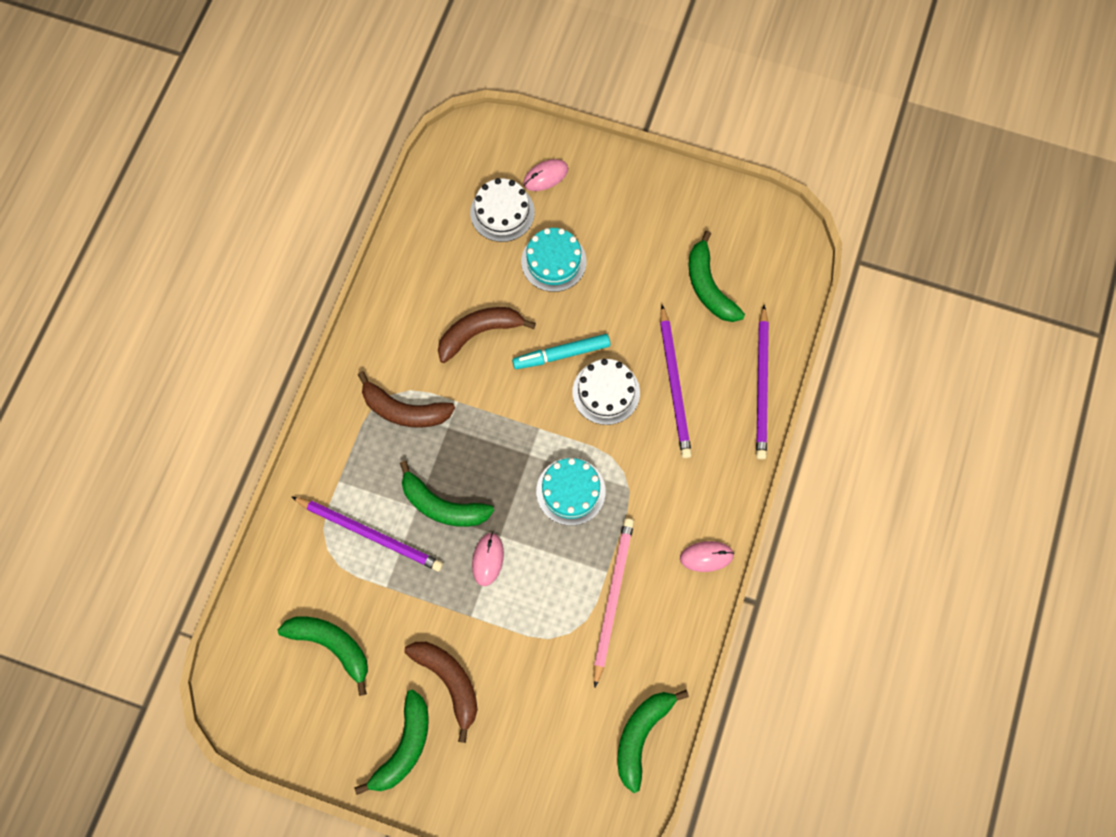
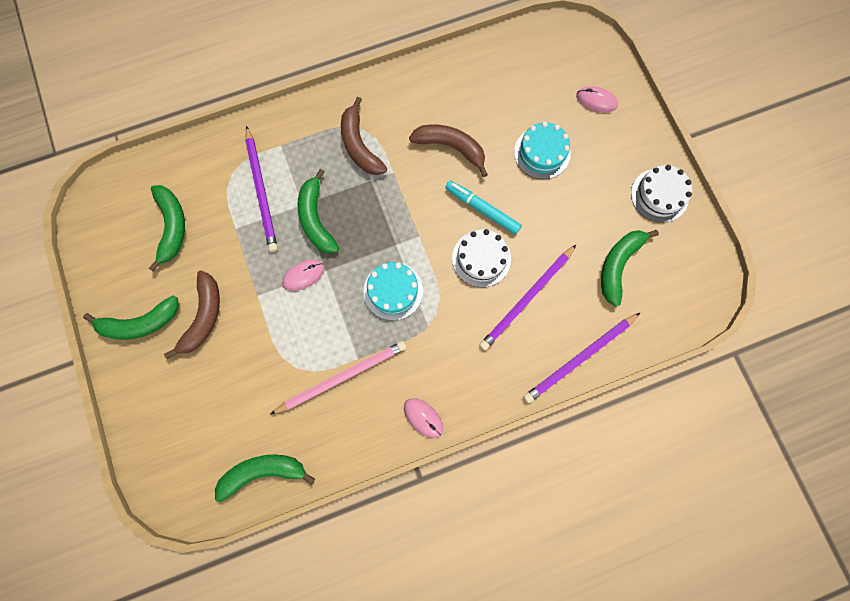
camera: 50 degrees right, 5 degrees up
(502, 212) = (546, 95): white cake -> white cake (659, 195)

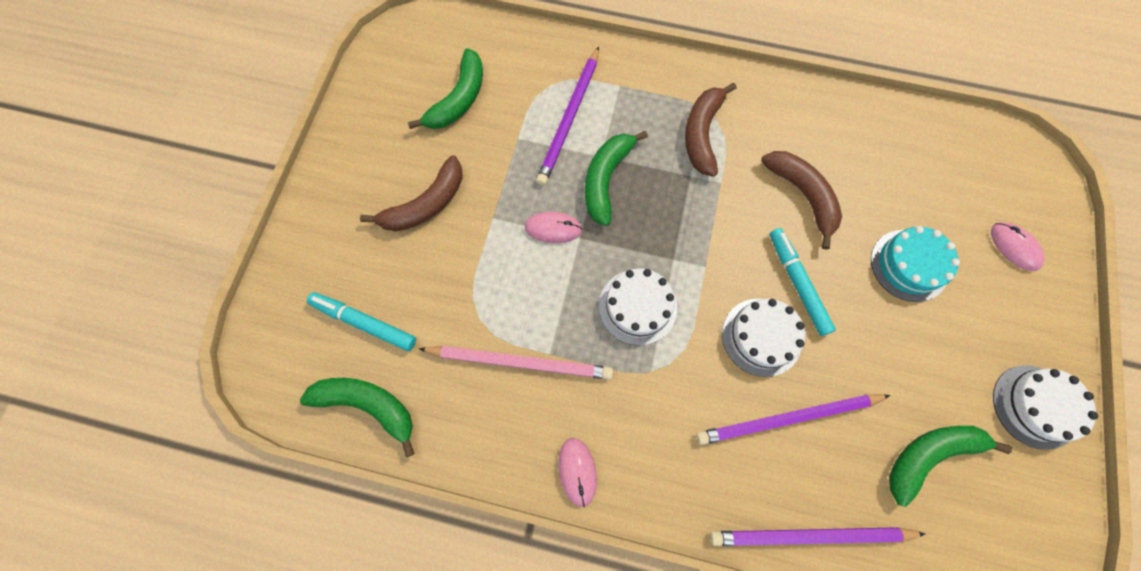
camera: 35 degrees right, 5 degrees down
(140, 323) = (363, 171): green banana -> none
(220, 423) = (364, 323): none -> turquoise marker
(393, 291) = (637, 307): turquoise cake -> white cake

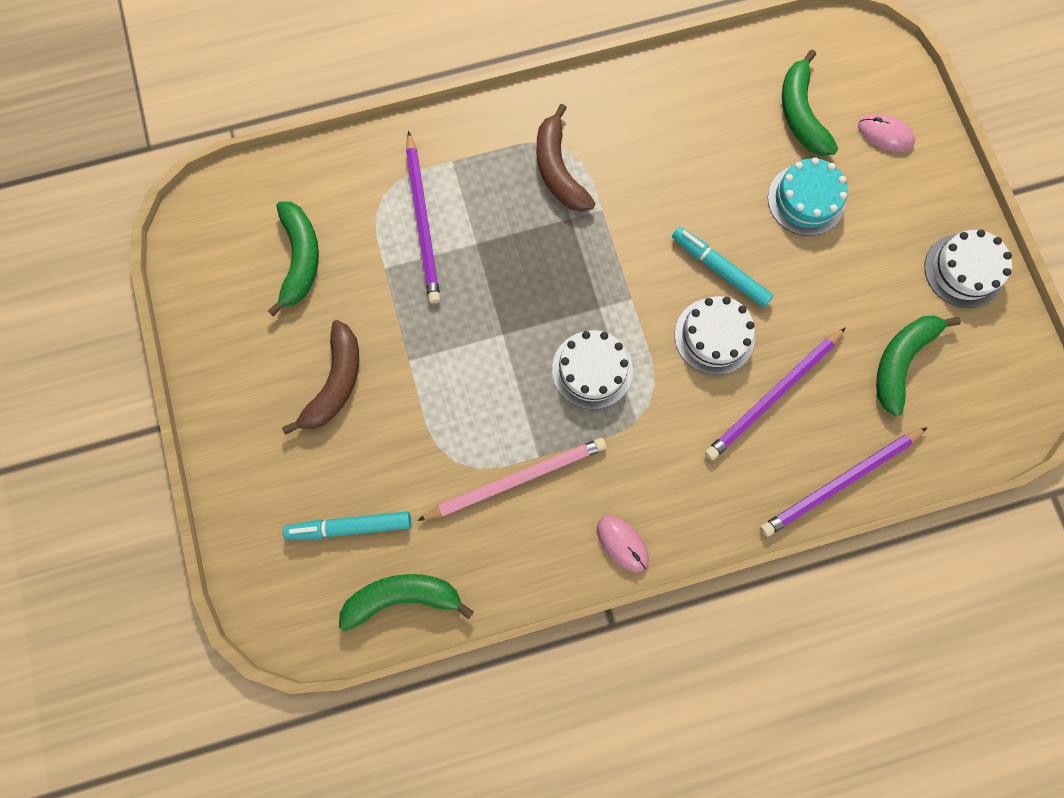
camera: 30 degrees left, 5 degrees up
(553, 228) = (472, 339): pink mouse -> none
(606, 180) = (494, 264): green banana -> green banana (800, 114)
(802, 195) = (682, 183): brown banana -> none

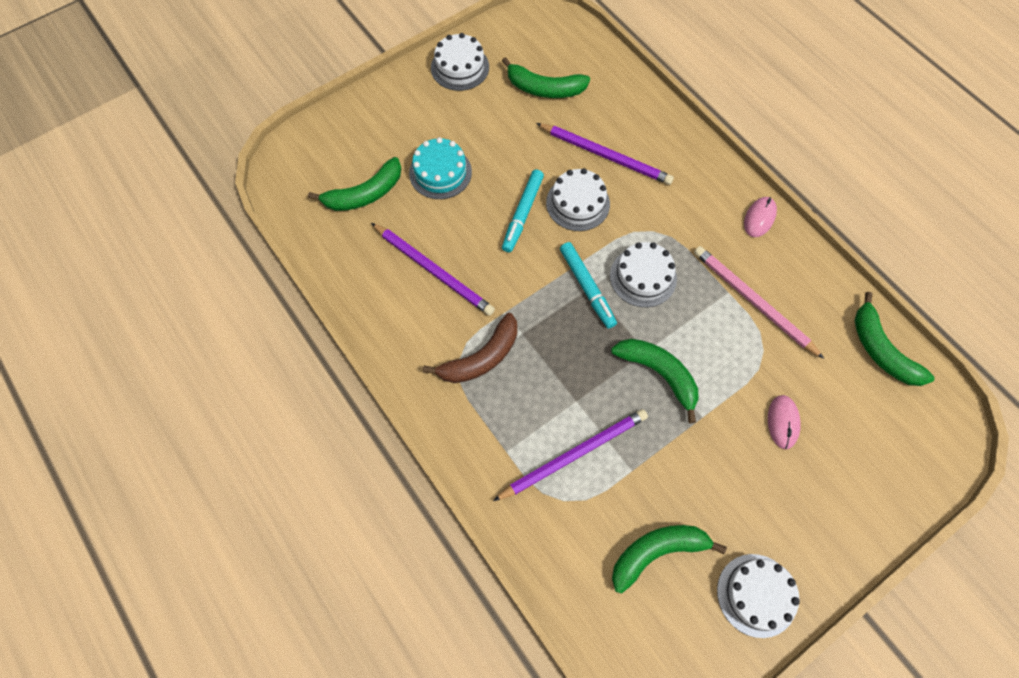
camera: 110 degrees left, 10 degrees down
(223, 331) = (756, 595): none -> white cake
(335, 382) = (750, 470): brown banana -> none
(350, 526) = (855, 410): turquoise marker -> turquoise marker (587, 287)
(472, 337) = (659, 374): none -> green banana
(839, 482) = (647, 103): purple pencil -> purple pencil (434, 271)
(885, 134) = (364, 135): pink mouse -> pink mouse (783, 422)

